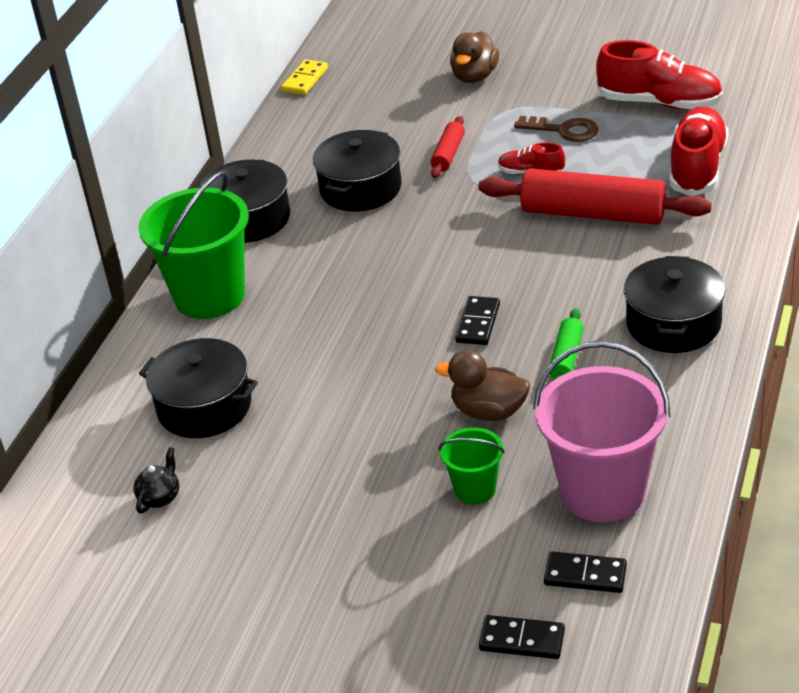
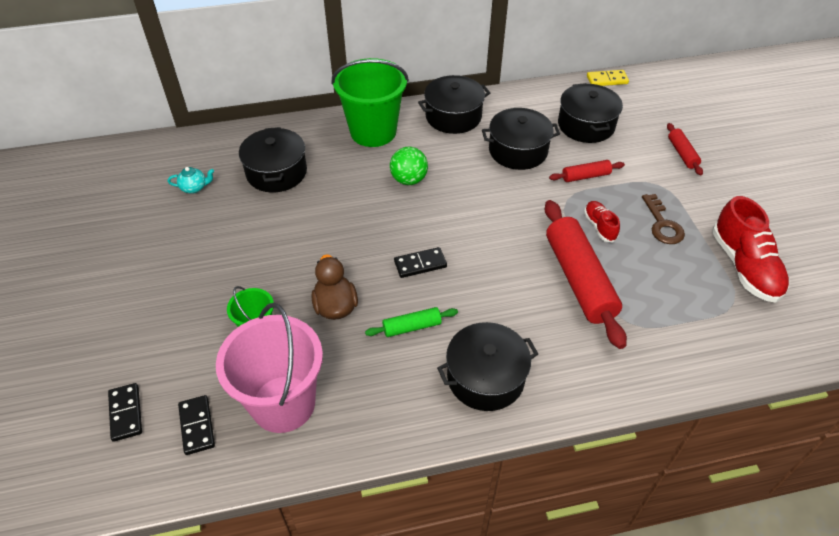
camera: 55 degrees right, 10 degrees up
(160, 497) = (194, 188): black teapot -> turquoise teapot
(329, 291) = (409, 180): none -> green ball
(367, 123) = (586, 125): none -> black pot
(474, 76) = (682, 153): brown duck -> red rolling pin
(697, 167) = (683, 321): red shoe -> none

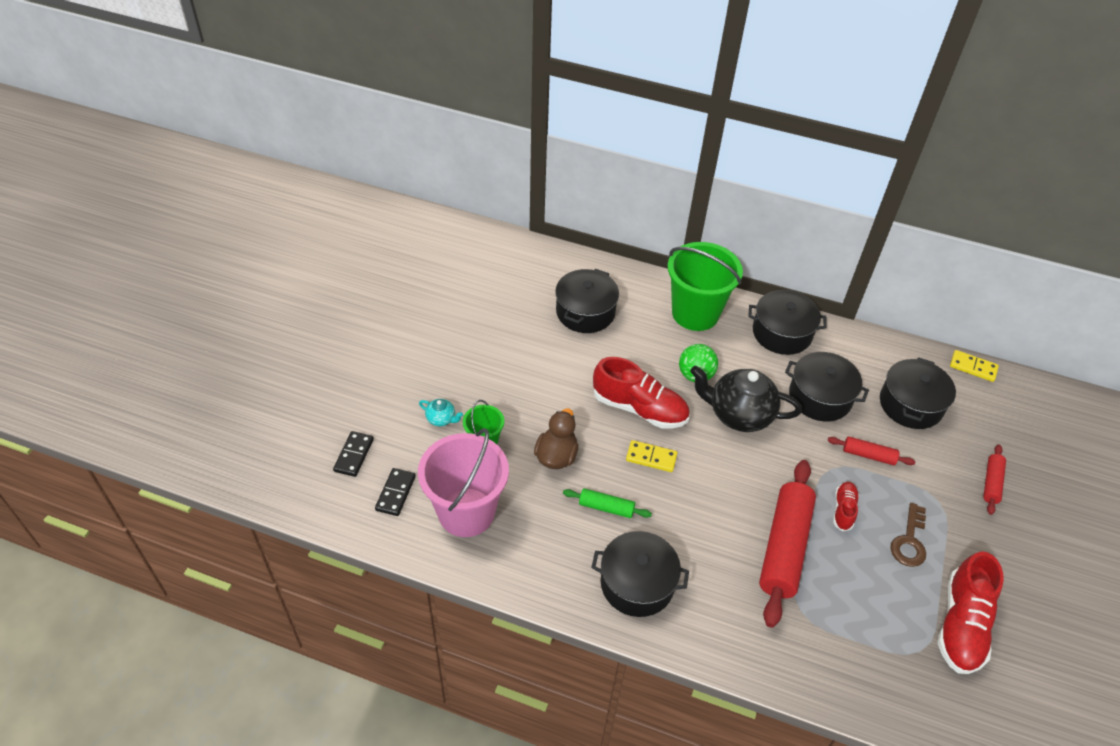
camera: 30 degrees right, 0 degrees up
(194, 188) = (510, 294): turquoise teapot -> turquoise teapot (441, 419)
(381, 229) = (639, 408): none -> red shoe
(420, 264) = (651, 457): black domino -> yellow domino
(466, 193) = (739, 414): none -> black teapot

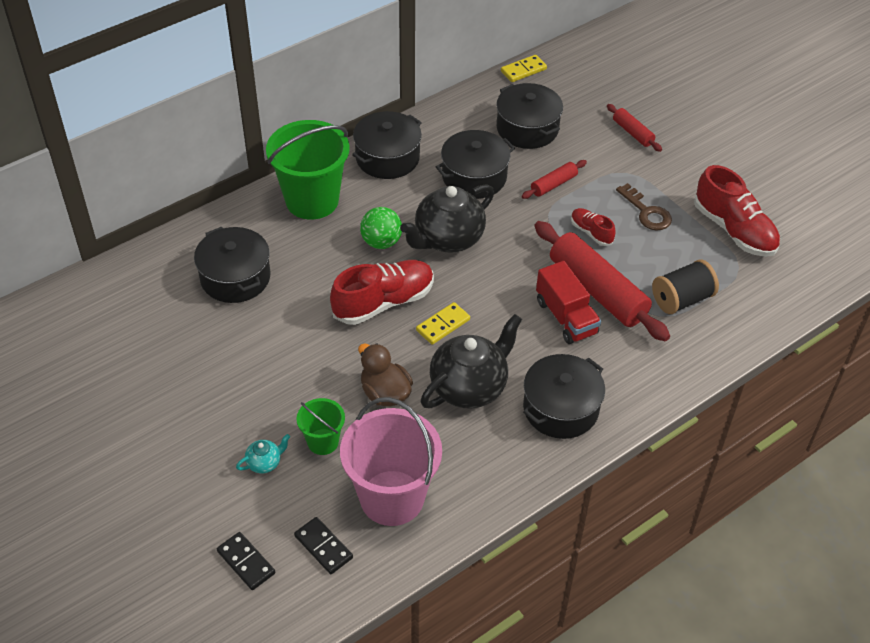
camera: 55 degrees left, 0 degrees up
(606, 507) = (469, 387): green rolling pin -> black teapot
(734, 538) = (566, 317): none -> red truck
(836, 620) = (681, 299): none -> black spool

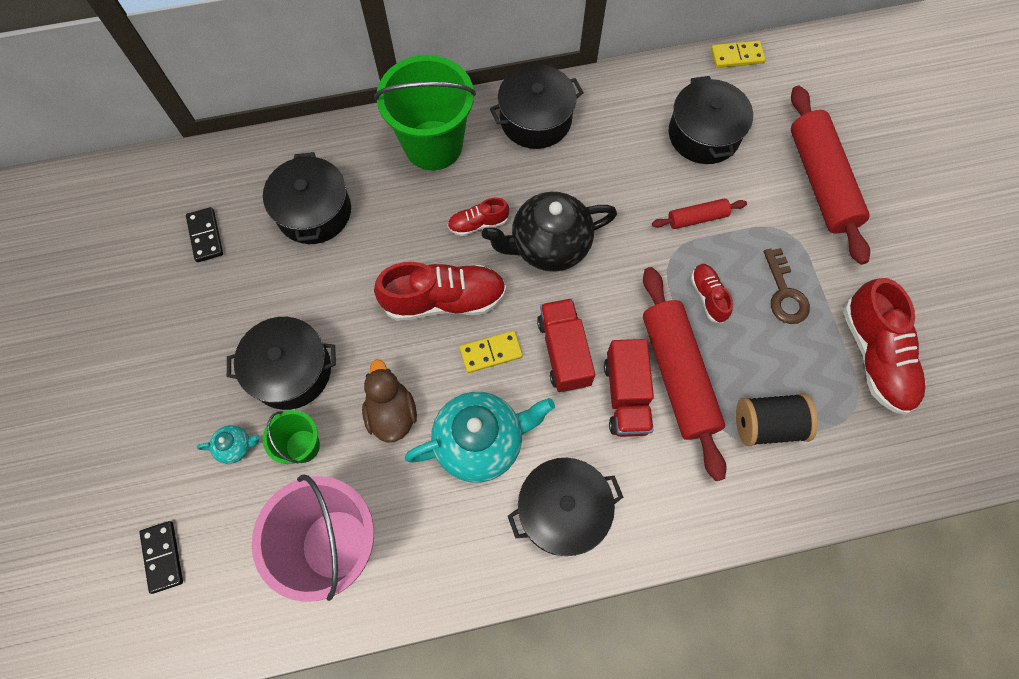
camera: 25 degrees right, 20 degrees up
(323, 547) = (242, 573): black domino -> black domino (205, 236)
(381, 242) = (478, 223): green ball -> red shoe
(469, 387) = (480, 442): black teapot -> turquoise teapot
(474, 177) = (615, 176): black pot -> black pot (291, 371)
(501, 305) = (564, 352): none -> red truck
(632, 133) = (820, 181): red rolling pin -> red rolling pin, size x2.09

